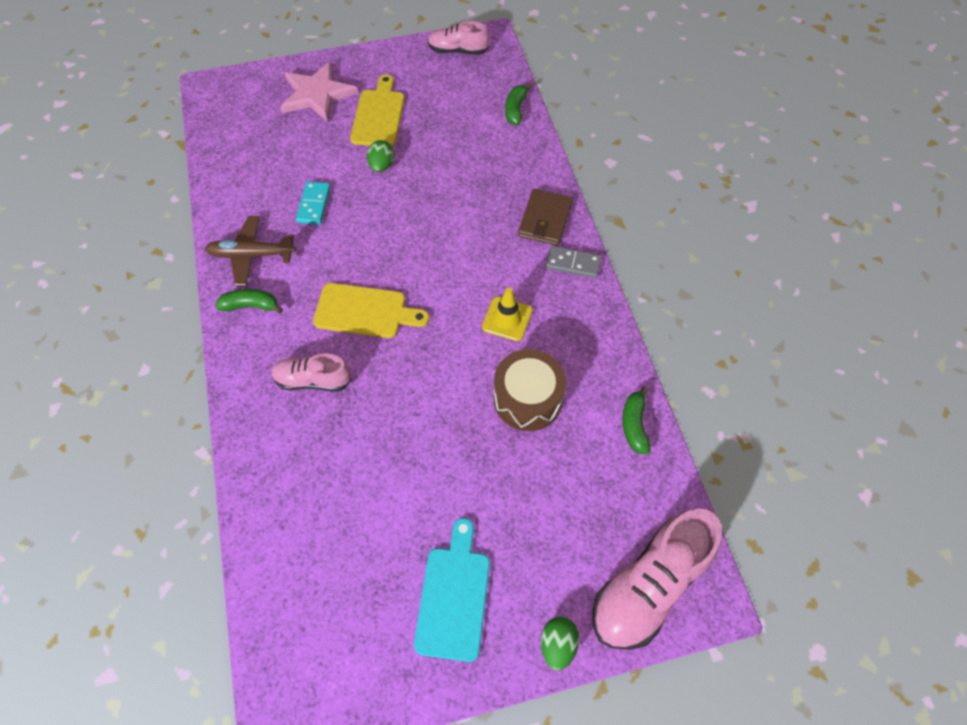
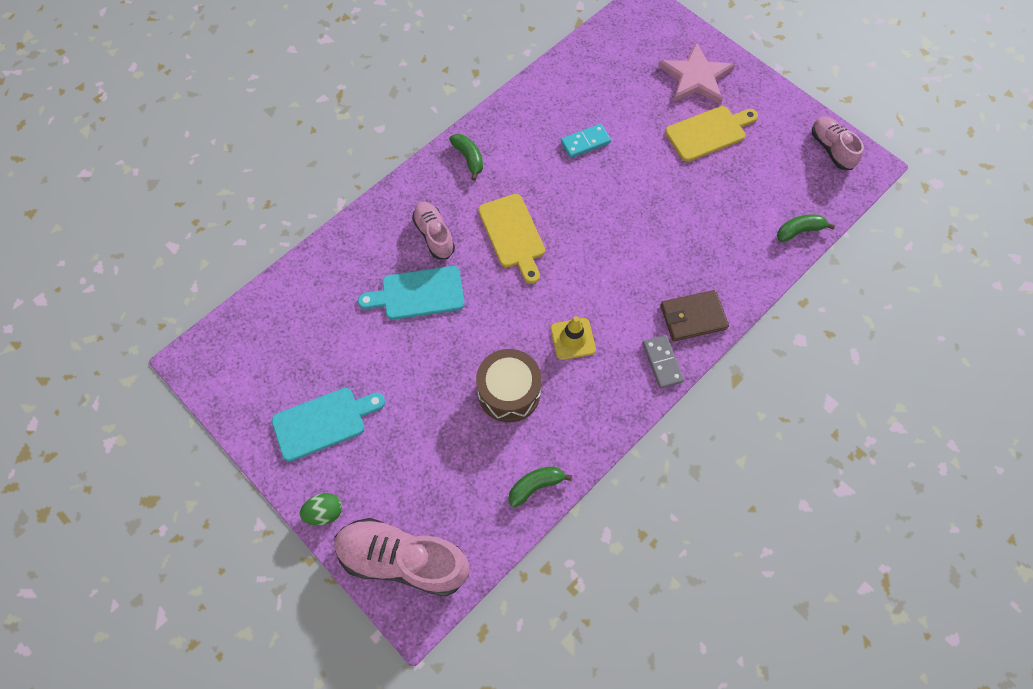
camera: 60 degrees right, 5 degrees up
(251, 255) = (511, 131): brown plane -> none
(368, 428) = (418, 294): none -> turquoise cutting board
(382, 166) = (658, 165): green egg -> none

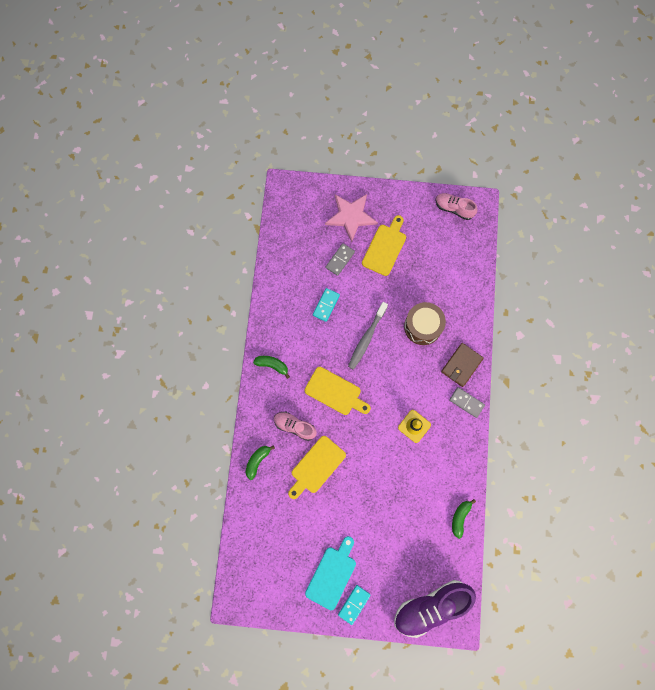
camera: 40 degrees left, 10 degrees up
(316, 476) = (354, 604): none -> turquoise domino
(324, 512) = (374, 617): green egg -> none
(403, 560) = (431, 606): pink shoe -> purple shoe
(418, 294) = (316, 466): turquoise cutting board -> yellow cutting board
(509, 392) = (407, 481): brown drum -> brown drum (423, 326)
(601, 207) = (366, 338): none -> grey toothbrush
(643, 110) = (340, 260): none -> grey domino
(799, 231) = (474, 272): green banana -> green banana (257, 461)

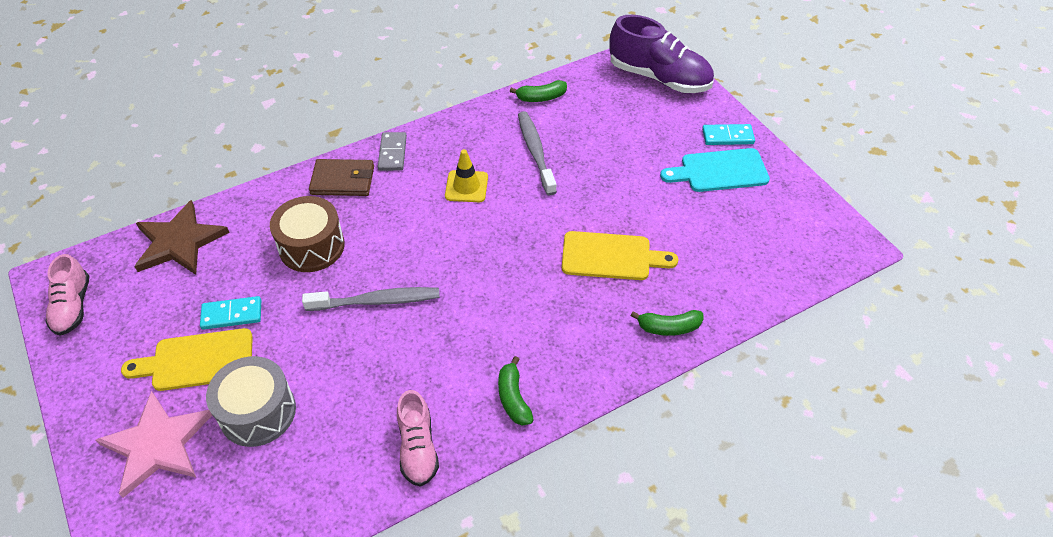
camera: 125 degrees left, 25 degrees down
(295, 426) = (580, 312): pink shoe -> pink shoe (418, 448)
(326, 305) = (356, 384): turquoise domino -> turquoise domino (232, 315)
(335, 392) = (490, 293): yellow cutting board -> none
(340, 260) = (258, 412): grey domino -> grey drum
(416, 481) = (535, 152): none -> grey toothbrush
(467, 268) = (179, 242): none -> brown star

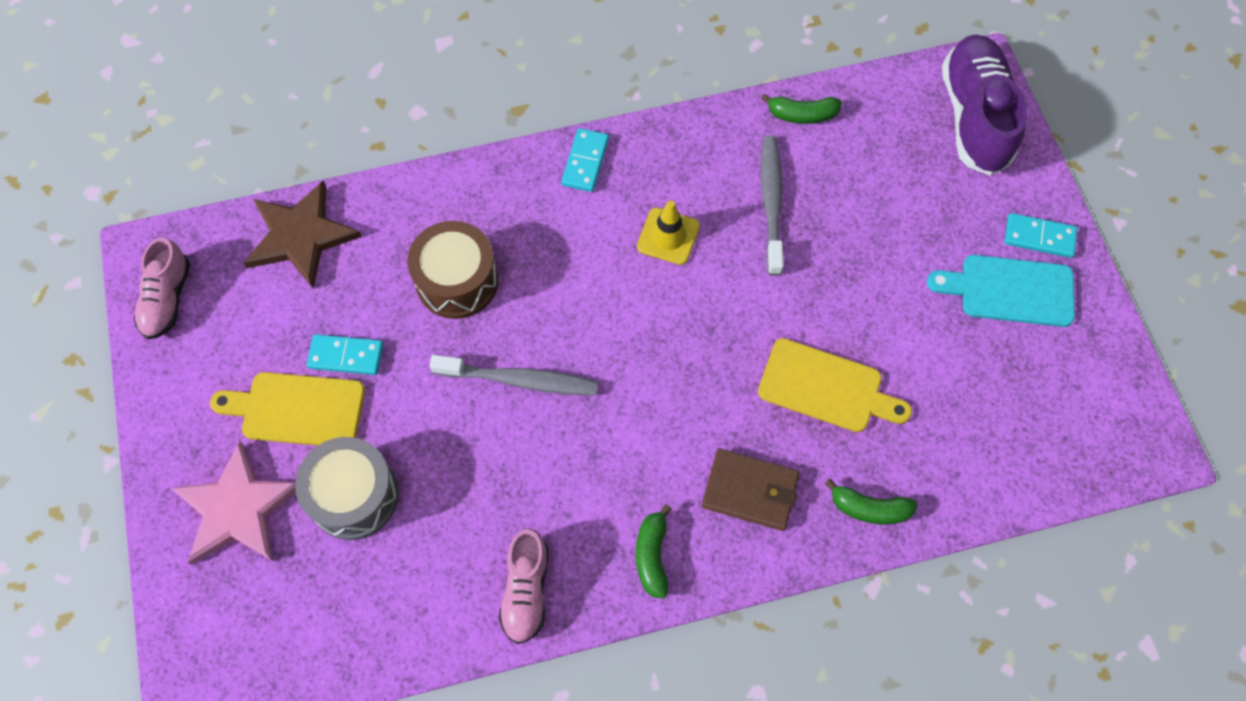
camera: 15 degrees right, 15 degrees up
(343, 180) = (514, 190): brown wallet -> brown wallet (750, 491)
(392, 153) = (585, 162): grey domino -> turquoise domino
(659, 77) = (974, 117): purple shoe -> purple shoe turned 135 degrees counterclockwise

